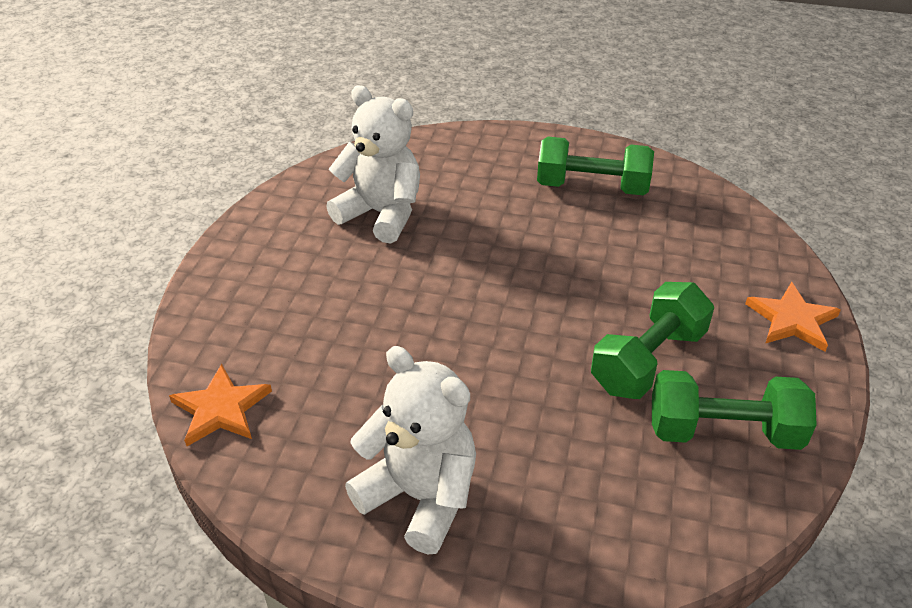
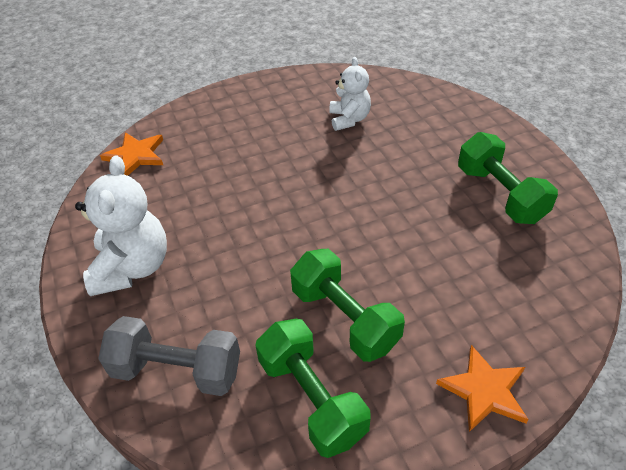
camera: 55 degrees right, 5 degrees up
(381, 214) = (349, 119): white teddy bear -> white teddy bear, size x0.62
(610, 521) = (177, 370): none -> grey dumbbell
(648, 360) = (344, 318): green dumbbell -> green dumbbell turned 45 degrees clockwise

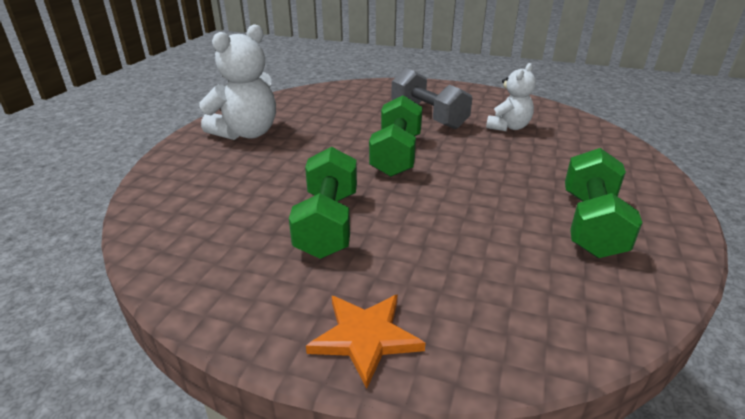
camera: 40 degrees right, 15 degrees down
(136, 155) = (331, 91): orange star -> none
(177, 370) = (188, 188): grey dumbbell -> grey dumbbell (428, 117)
(312, 398) = (233, 250): green dumbbell -> green dumbbell (396, 155)

